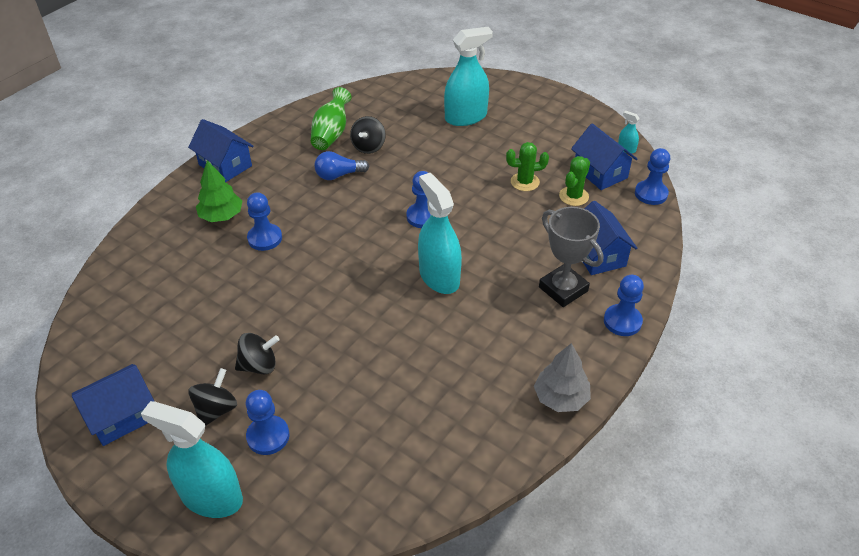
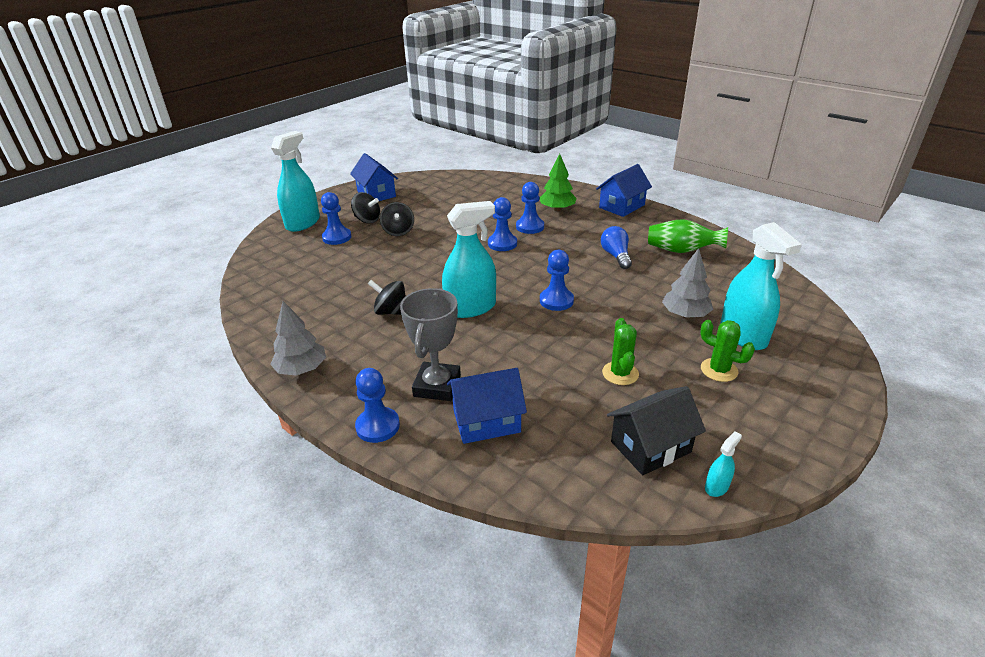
camera: 95 degrees right, 10 degrees down
(368, 147) = (664, 271): black spinning top -> black spinning top (391, 312)
(440, 142) = (685, 314): none -> grey tree
(563, 289) = (437, 386): grey trophy -> grey trophy turned 45 degrees counterclockwise
(573, 196) = (596, 413): green cactus -> green cactus (719, 370)
(600, 172) = (650, 447): blue house -> black house
(651, 194) = (608, 497): blue pawn -> blue pawn (502, 244)

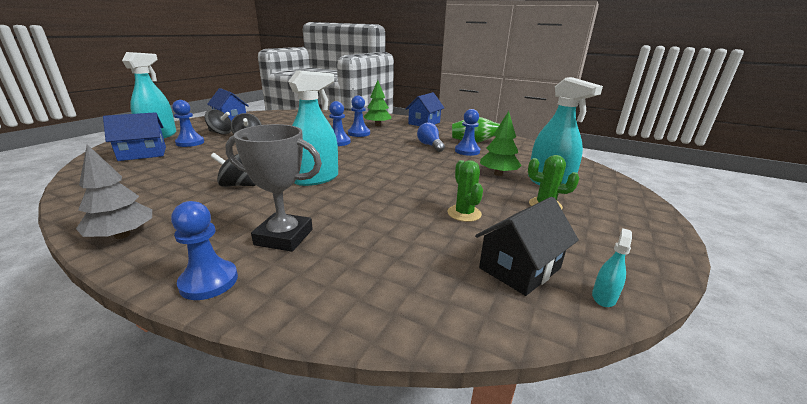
camera: 15 degrees left, 10 degrees down
(437, 386) = (284, 237): grey trophy -> grey trophy turned 75 degrees counterclockwise
(486, 421) = (342, 263): blue house -> blue house (143, 154)
(556, 301) = (391, 171): blue pawn -> blue pawn (467, 151)
(685, 314) = (498, 174): grey tree -> green tree

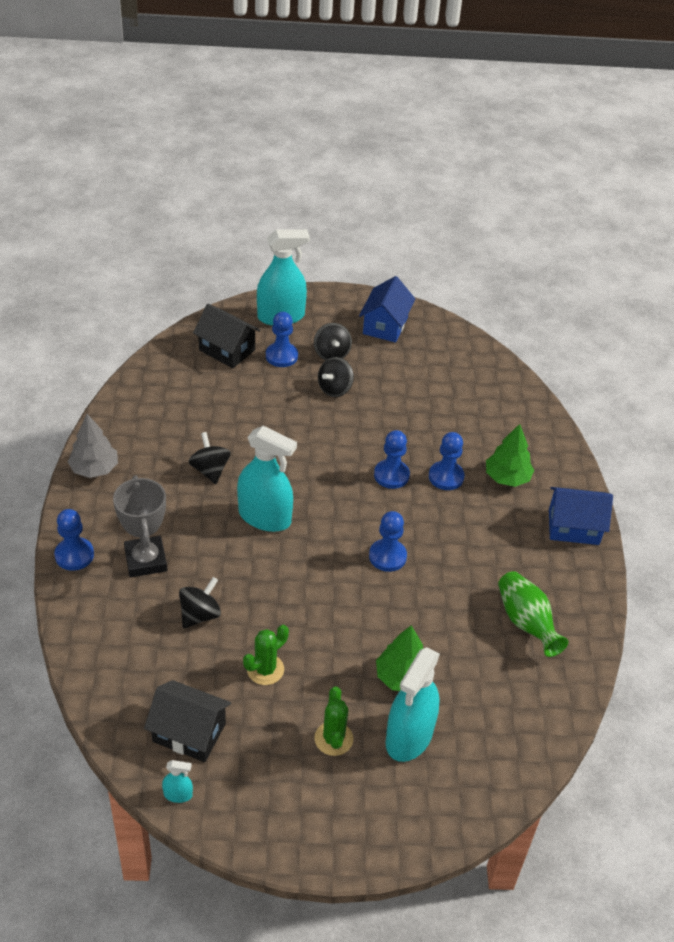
camera: 60 degrees right, 20 degrees up
(143, 154) = (227, 350): blue house -> black house
(381, 226) = (200, 615): none -> black spinning top
(430, 145) = (458, 574): blue light bulb -> none
(467, 151) = (469, 622): blue pawn -> blue pawn (387, 556)

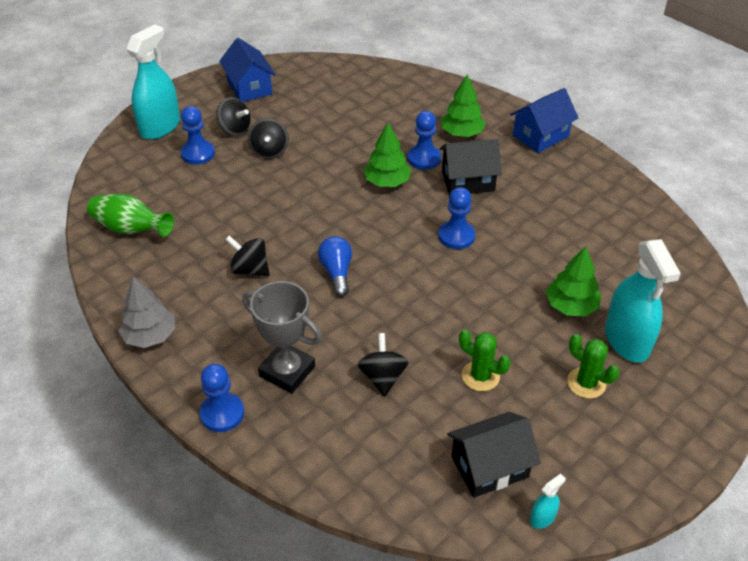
camera: 40 degrees left, 0 degrees up
(227, 350) = (147, 176): black house -> black house (468, 181)
(264, 517) = (337, 272): turquoise spray bottle -> blue light bulb
(265, 669) = (480, 376): green cactus -> green cactus turned 60 degrees counterclockwise
(391, 475) = (387, 182): blue pawn -> green tree
(526, 623) = (593, 213): green vase -> green vase (131, 229)

